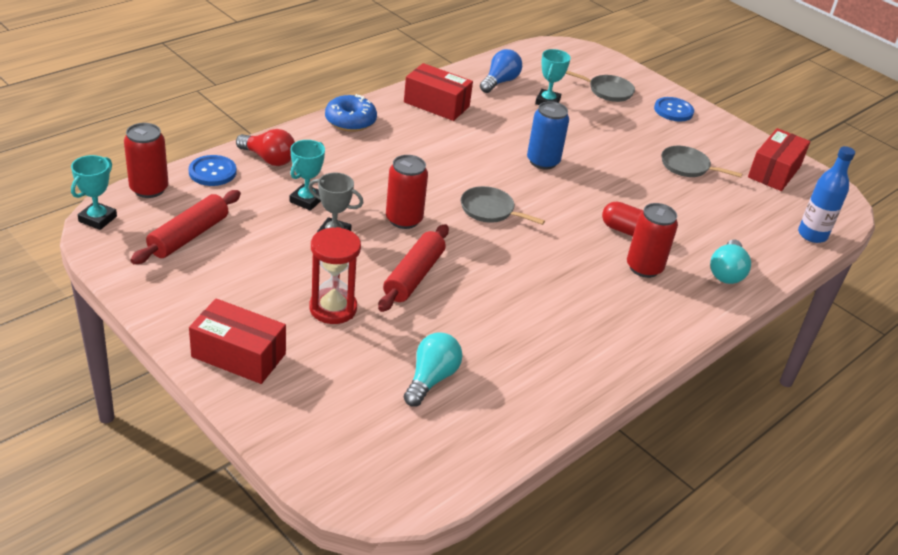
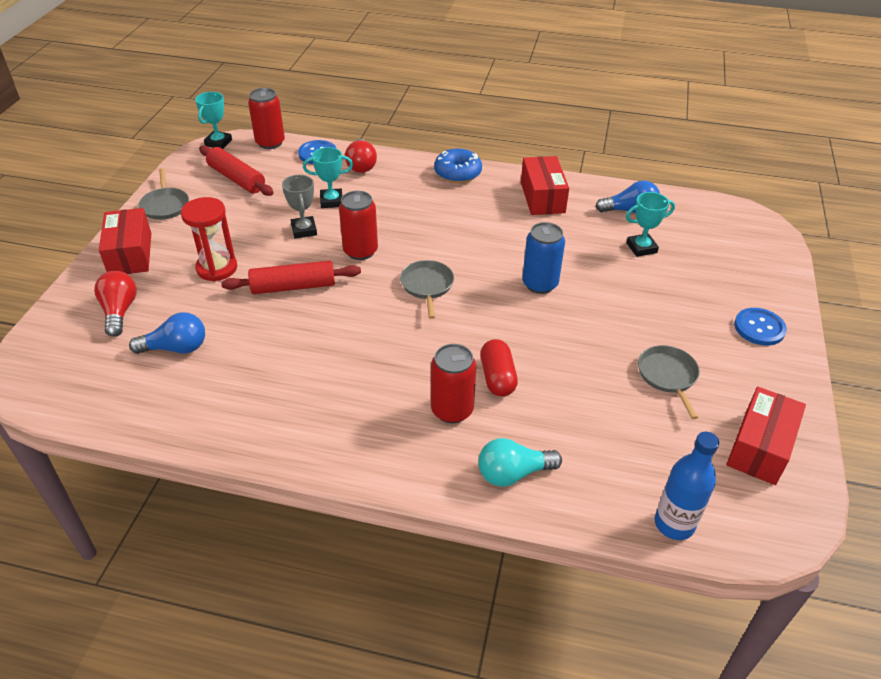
camera: 60 degrees right, 5 degrees up
(98, 219) = (218, 143): turquoise trophy -> turquoise trophy turned 60 degrees counterclockwise
(189, 236) = (236, 179): red rolling pin -> red rolling pin turned 45 degrees clockwise
(333, 396) = (119, 311): none -> red light bulb
(431, 379) = (176, 348): turquoise light bulb -> blue light bulb
(608, 91) = (721, 273): grey pan -> grey pan (165, 205)
(774, 171) = (760, 447): red box -> red box turned 60 degrees counterclockwise

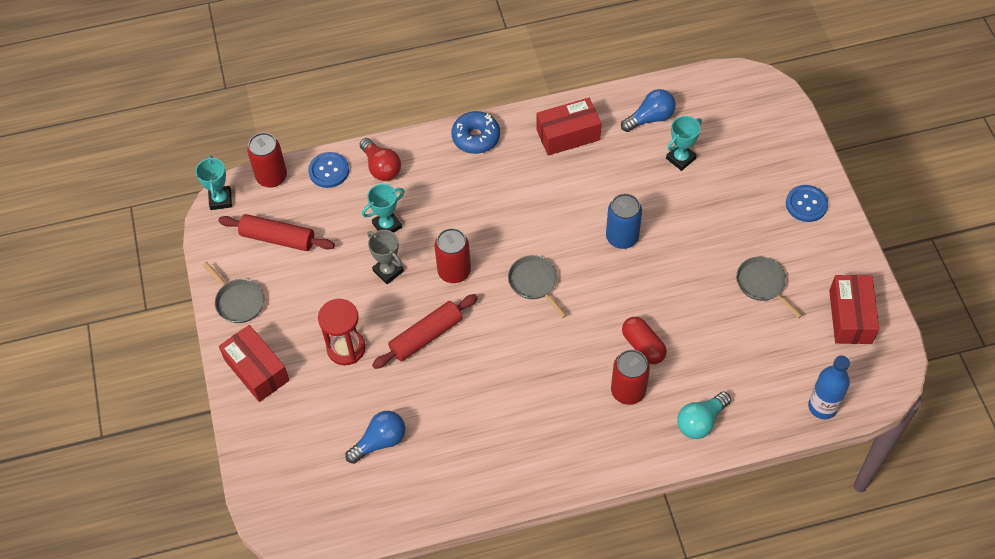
camera: 25 degrees left, 15 degrees up
(119, 311) = (302, 431): red light bulb -> none
(542, 197) = (568, 135): red box -> red box turned 75 degrees counterclockwise

